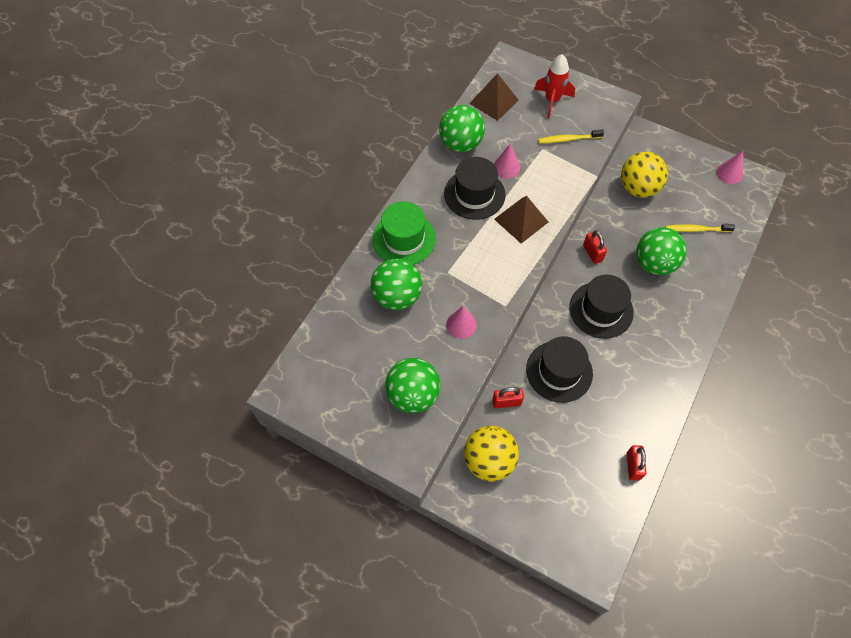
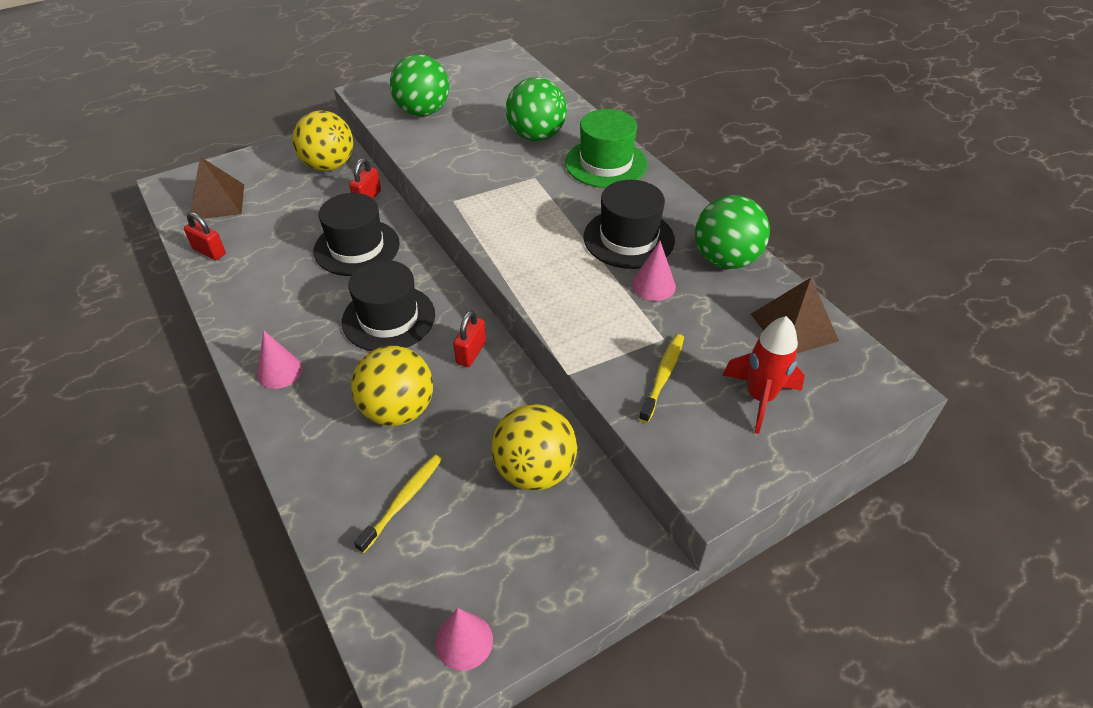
camera: 120 degrees right, 15 degrees down
(461, 324) = (463, 163): pink cone -> pink cone (279, 371)
(521, 220) = (555, 261): brown pyramid -> brown pyramid (217, 201)
(592, 253) = (471, 352): red padlock -> red padlock turned 75 degrees counterclockwise
(654, 263) = (398, 410): green ball -> yellow ball

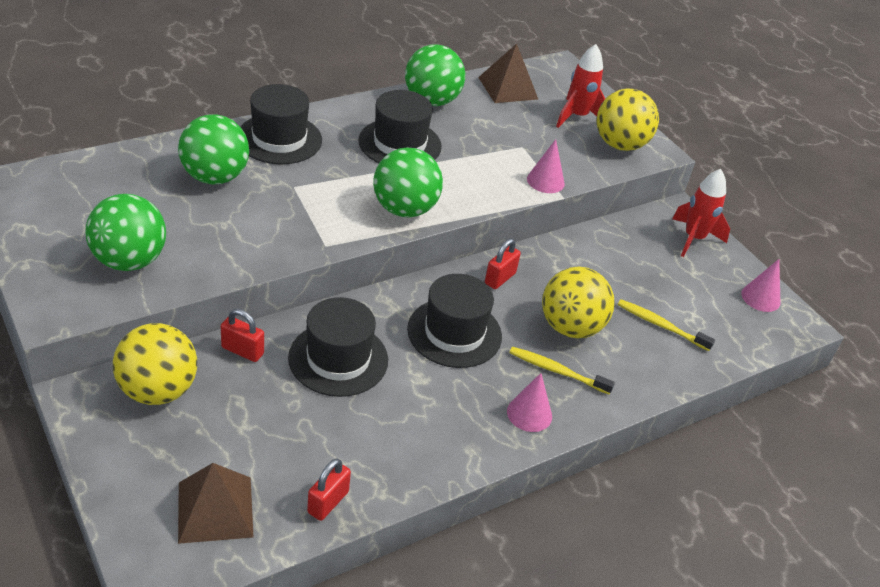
camera: 95 degrees left, 5 degrees down
(471, 352) = (500, 278): red padlock -> red padlock turned 75 degrees counterclockwise
(515, 245) = (404, 209): none -> green ball
(534, 471) = (621, 252): yellow ball -> yellow ball (620, 145)
(582, 566) = (693, 239): none -> red rocket
(606, 163) = (279, 139): green hat -> black hat
(653, 285) = (462, 141): pink cone -> pink cone (545, 181)
(663, 376) = (562, 153): yellow toothbrush -> yellow toothbrush (557, 371)

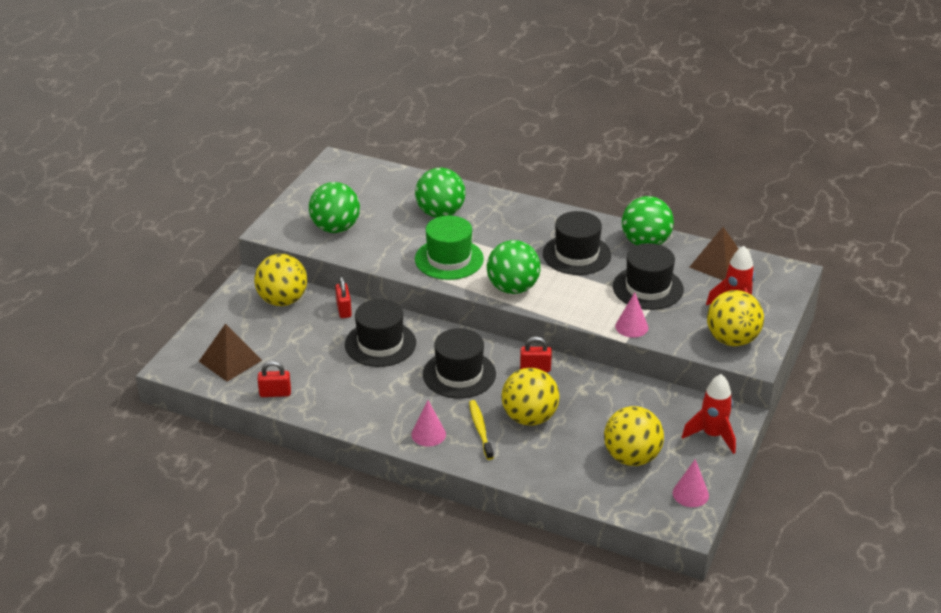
camera: 60 degrees right, 5 degrees down
(279, 139) = (509, 213): black hat -> black hat (648, 288)
(302, 218) = (449, 259): none -> green hat
(661, 325) = (588, 456): yellow toothbrush -> none
(684, 300) = (631, 457): none -> yellow ball

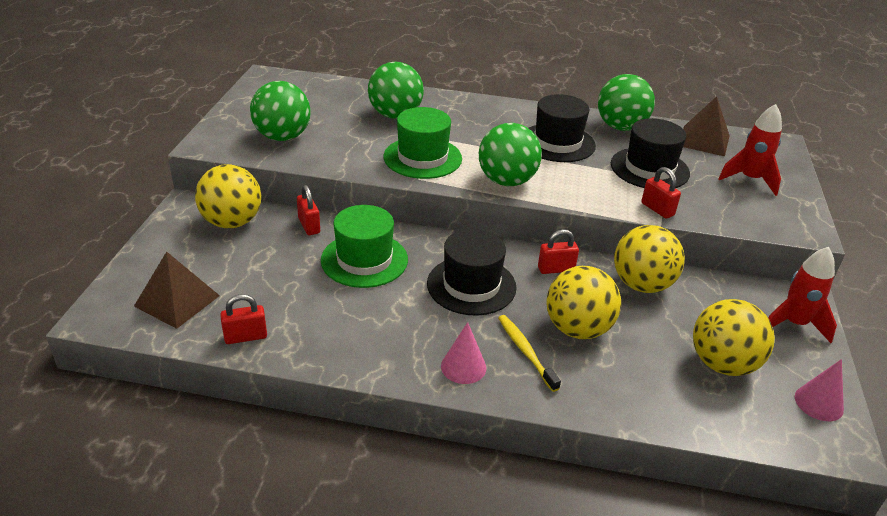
camera: 15 degrees left, 0 degrees up
(380, 344) = (364, 260): black hat -> green hat
(631, 327) = (657, 209): pink cone -> red padlock
(732, 340) = (770, 212): yellow ball -> yellow ball (642, 285)

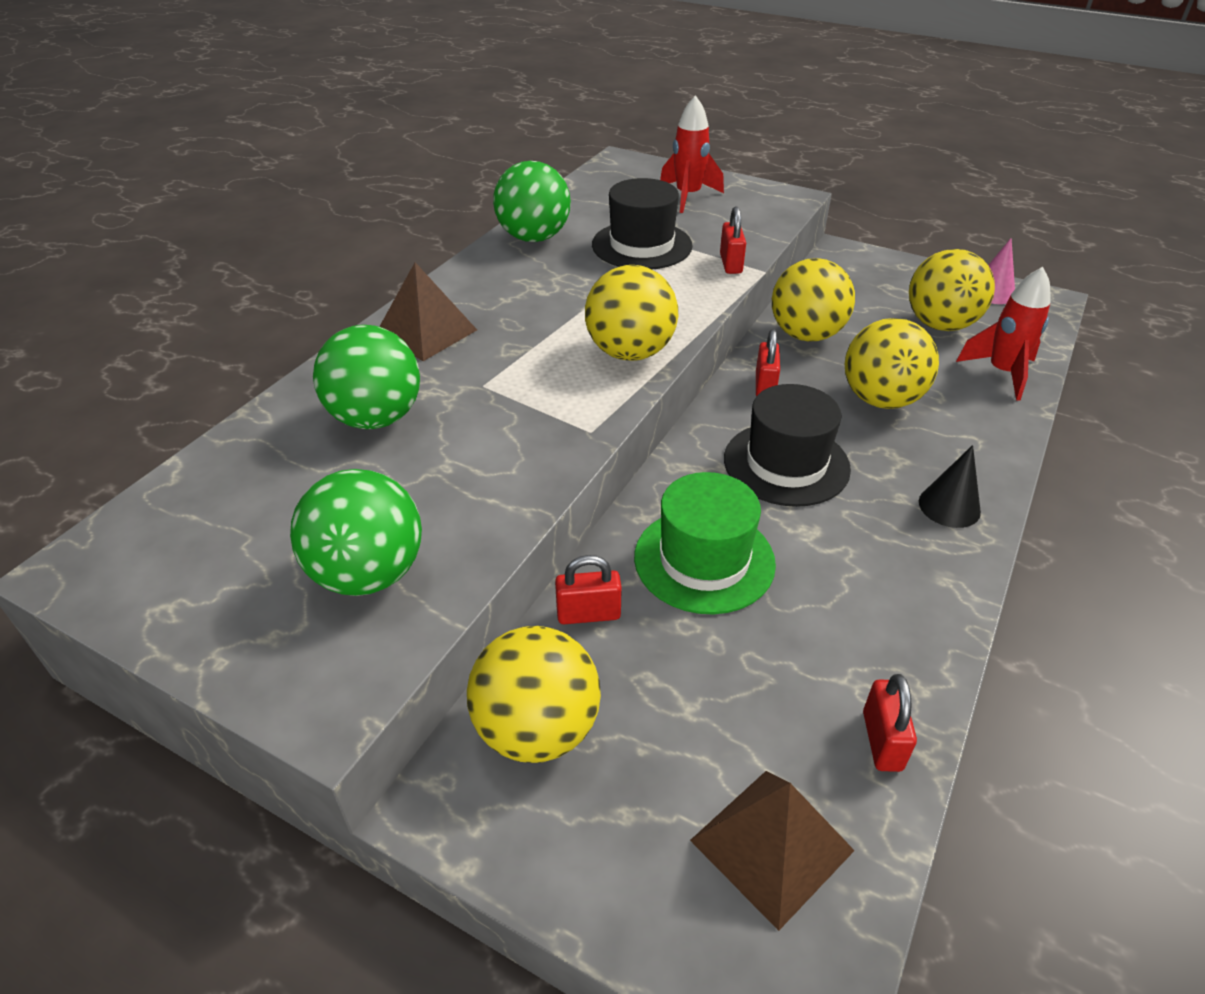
camera: 70 degrees left, 5 degrees up
(422, 158) = (531, 415): green hat -> none
(463, 367) = (949, 506): pink cone -> black cone
(507, 181) = (630, 352): green ball -> yellow ball
(525, 352) = (921, 449): yellow toothbrush -> none
(557, 143) = (549, 291): black hat -> none
(657, 209) = (731, 264): red padlock -> red padlock turned 75 degrees counterclockwise
(704, 140) = (594, 197): brown pyramid -> brown pyramid (426, 332)
(794, 324) = (881, 268): red rocket -> red rocket (1002, 373)

